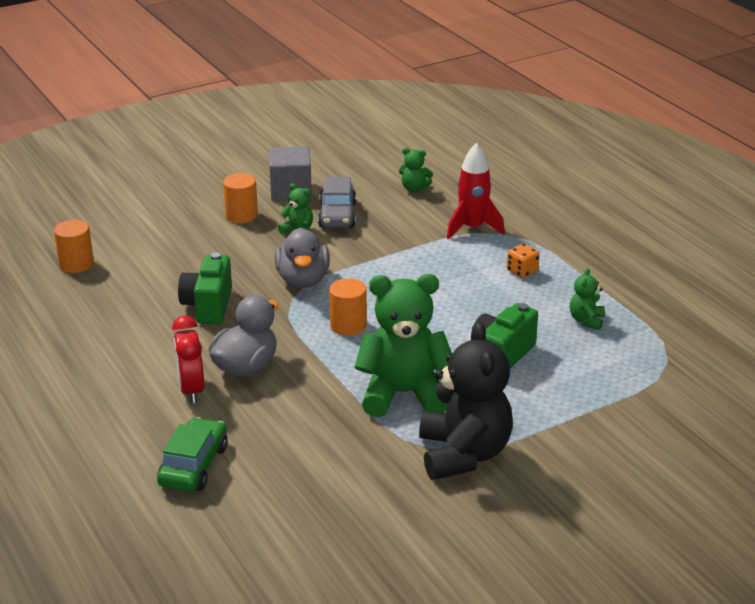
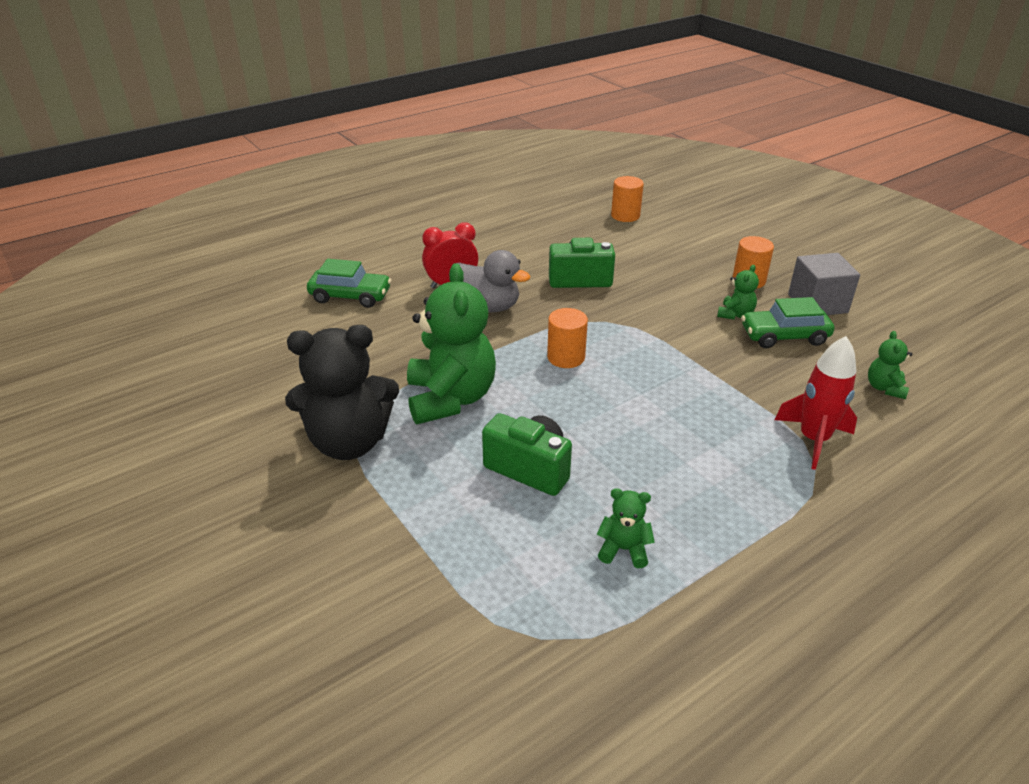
camera: 85 degrees right, 5 degrees up
(303, 280) = (642, 324): grey duck -> none
(337, 215) = (784, 336): grey car -> green car
(522, 271) = (725, 486): orange dice -> none

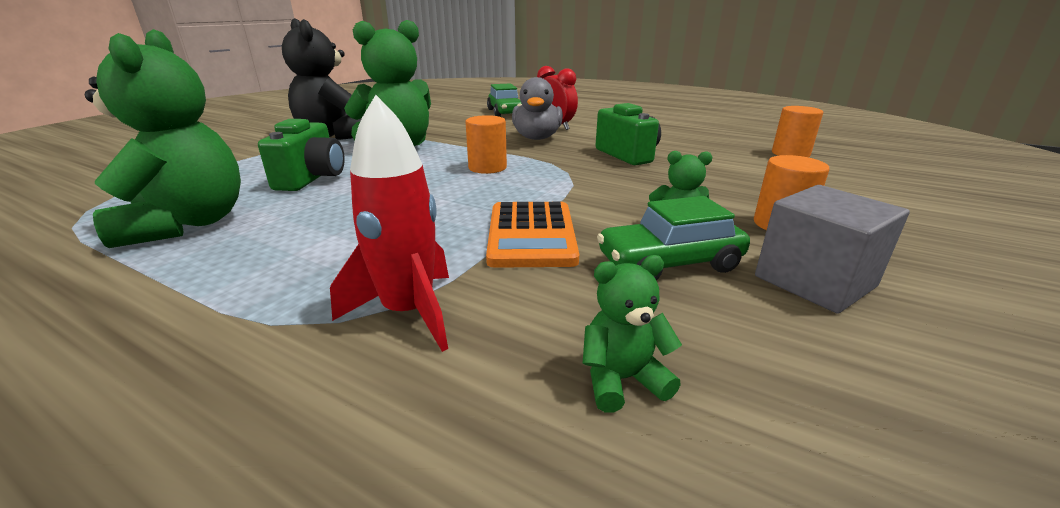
camera: 65 degrees right, 10 degrees down
(623, 549) = (188, 224): green teddy bear -> green teddy bear, size x2.24
(726, 372) = (531, 235): none -> orange calculator
(784, 336) = (669, 263): green car -> green car turned 75 degrees counterclockwise

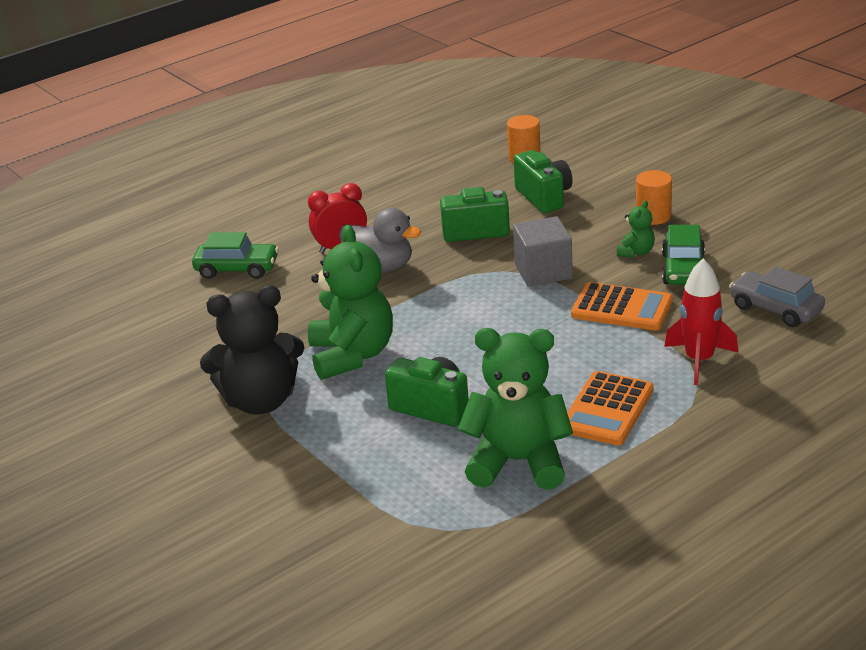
camera: 65 degrees left, 5 degrees up
(280, 257) = (607, 409): none -> orange calculator
(487, 167) = (463, 308): orange cylinder -> none
(622, 380) = (775, 309): green teddy bear -> grey car
(730, 169) = (544, 197): none -> green camera
(814, 281) = (722, 234): grey cube -> grey cube (543, 271)

